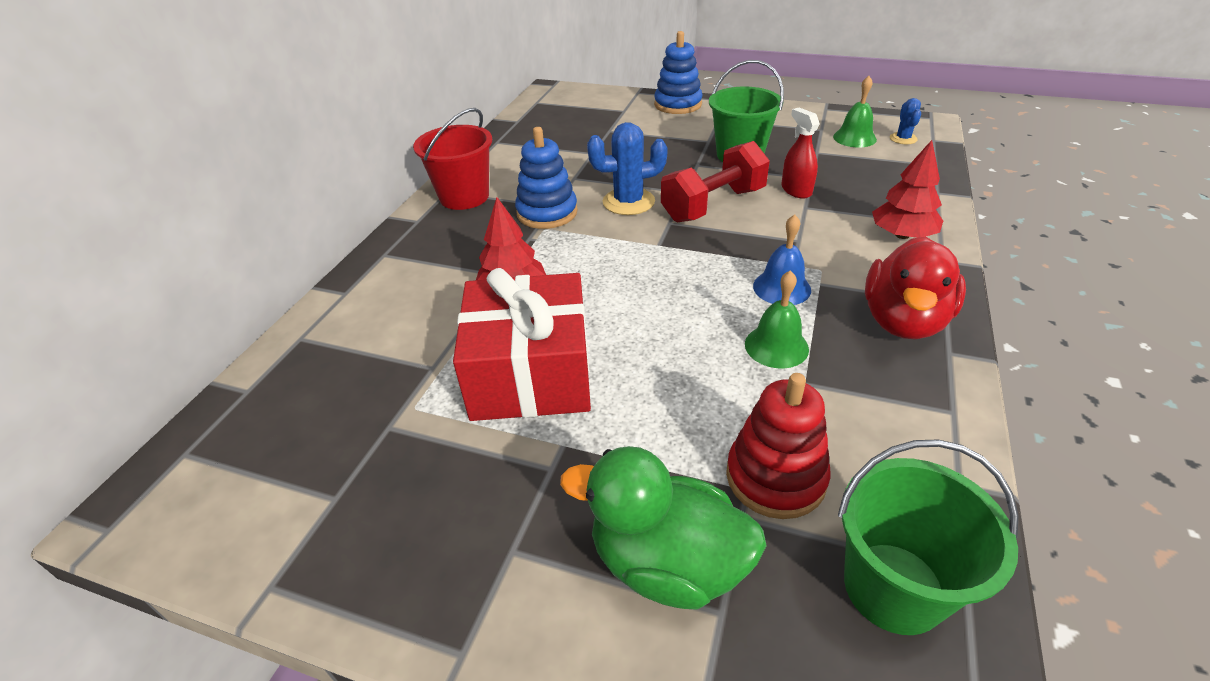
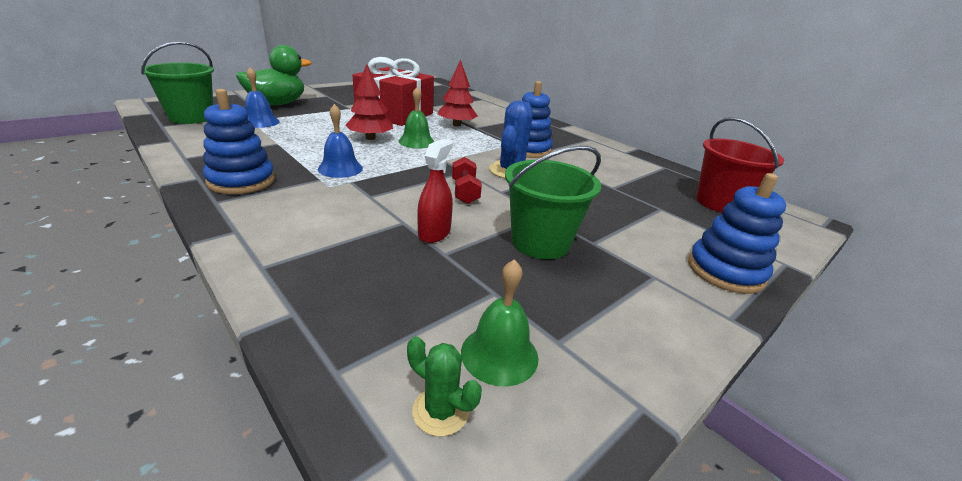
camera: 115 degrees right, 10 degrees down
(464, 197) = (577, 140): red bucket -> red bucket (720, 203)
(713, 205) = (465, 192): red dumbbell -> red dumbbell, size x0.55
(775, 477) = (260, 122): red stacking toy -> blue bell
(776, 346) = (308, 148): green bell -> green bell (416, 142)
(796, 190) = (434, 233): red spray bottle -> red spray bottle turned 75 degrees counterclockwise
(902, 235) = (291, 236): red tree -> red tree (370, 138)
(903, 139) = (440, 411): blue cactus -> green cactus
(903, 321) = (241, 181): red duck -> blue stacking toy

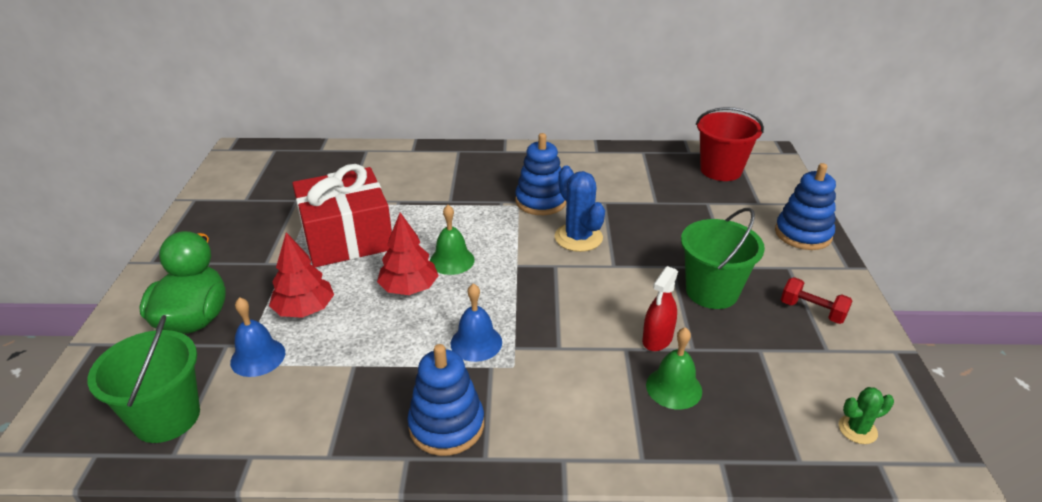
camera: 45 degrees left, 5 degrees up
(434, 233) = (657, 339): red spray bottle -> red spray bottle turned 120 degrees counterclockwise
(456, 125) = (430, 210): red tree -> red tree (305, 309)
(465, 192) = (598, 286): red dumbbell -> red dumbbell (812, 311)
(499, 354) = (824, 381): green bell -> green bell (674, 387)

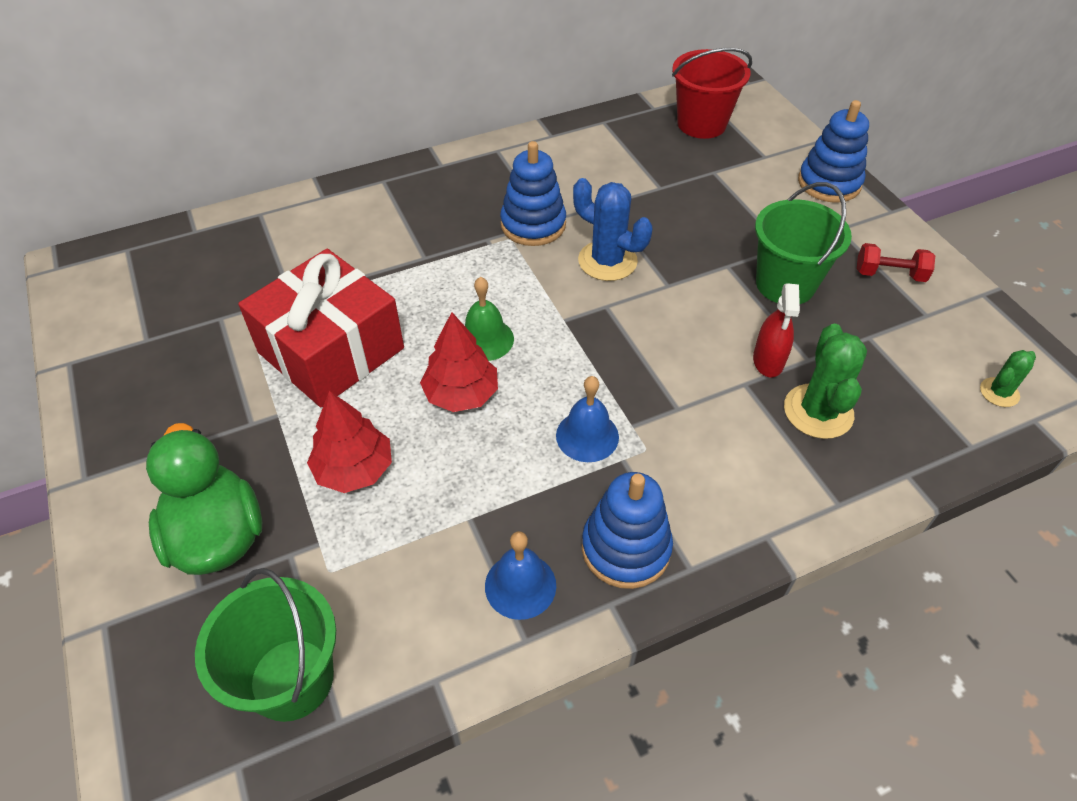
camera: 25 degrees left, 15 degrees up
(258, 357) = (344, 554): blue bell -> blue bell (520, 585)
(674, 387) = (818, 411): green bell -> green cactus

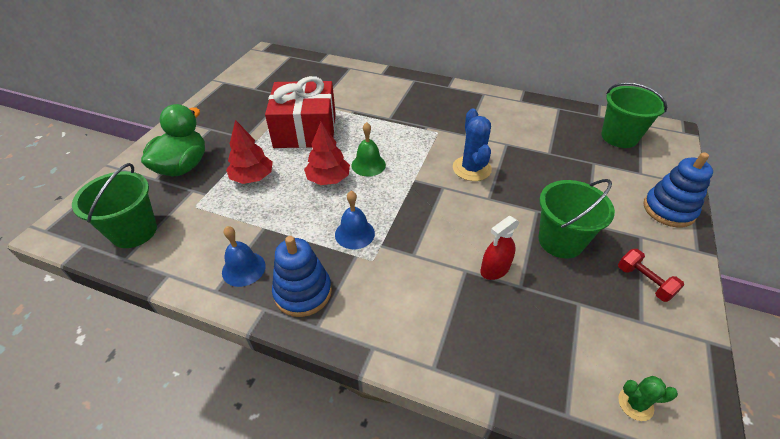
camera: 45 degrees right, 5 degrees down
(533, 224) = (456, 132): blue stacking toy -> none
(701, 124) = (619, 137): red bucket -> green bucket
(818, 411) = (488, 315): green cactus -> none

